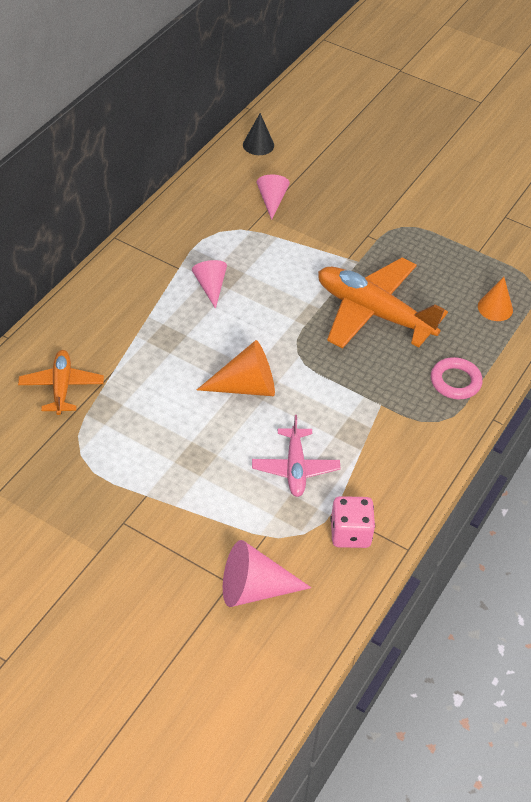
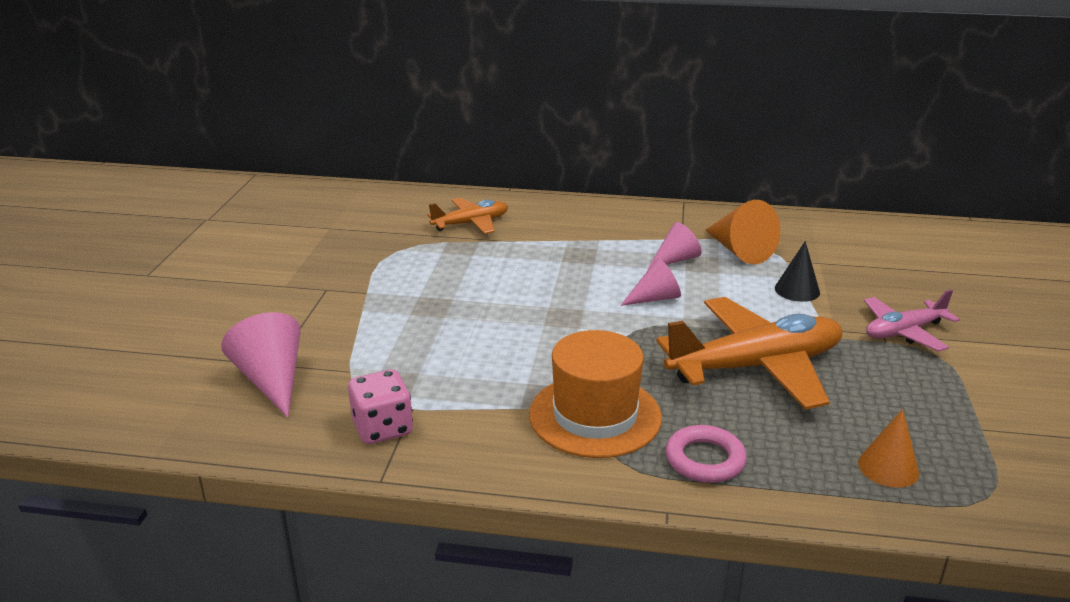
camera: 70 degrees right, 20 degrees down
(246, 386) = (553, 311): orange cone -> orange cone (739, 250)
(258, 145) = (923, 236): black cone -> black cone (797, 290)
(272, 201) = (849, 262): pink cone -> pink cone (655, 298)
(295, 468) = (458, 367): pink plane -> pink plane (904, 332)
(373, 313) = (755, 367): orange plane -> orange plane turned 60 degrees clockwise
(388, 414) = (595, 415): none -> orange hat

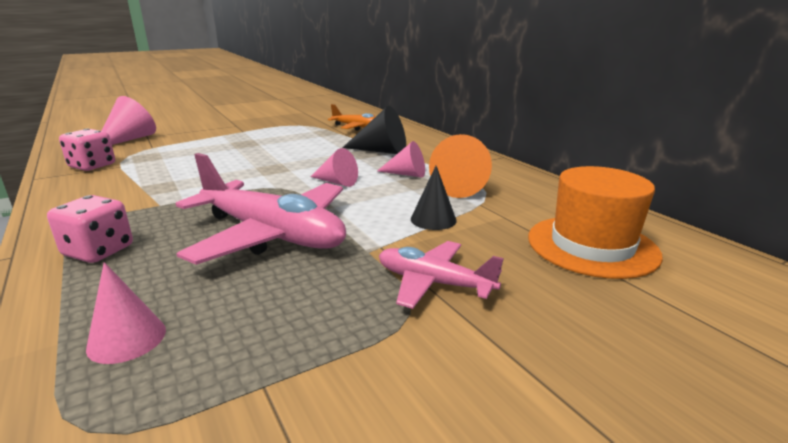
camera: 50 degrees right, 5 degrees down
(585, 244) = (381, 151): none -> black cone
(595, 415) = (143, 205): orange hat -> orange hat (592, 246)
(704, 459) = (98, 251): pink ring -> pink dice
(755, 367) = (271, 235): orange plane -> pink plane
(888, 467) = (127, 339): orange cone -> pink cone

